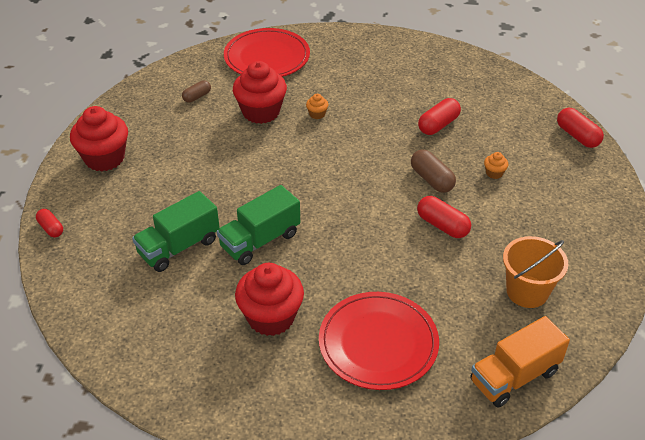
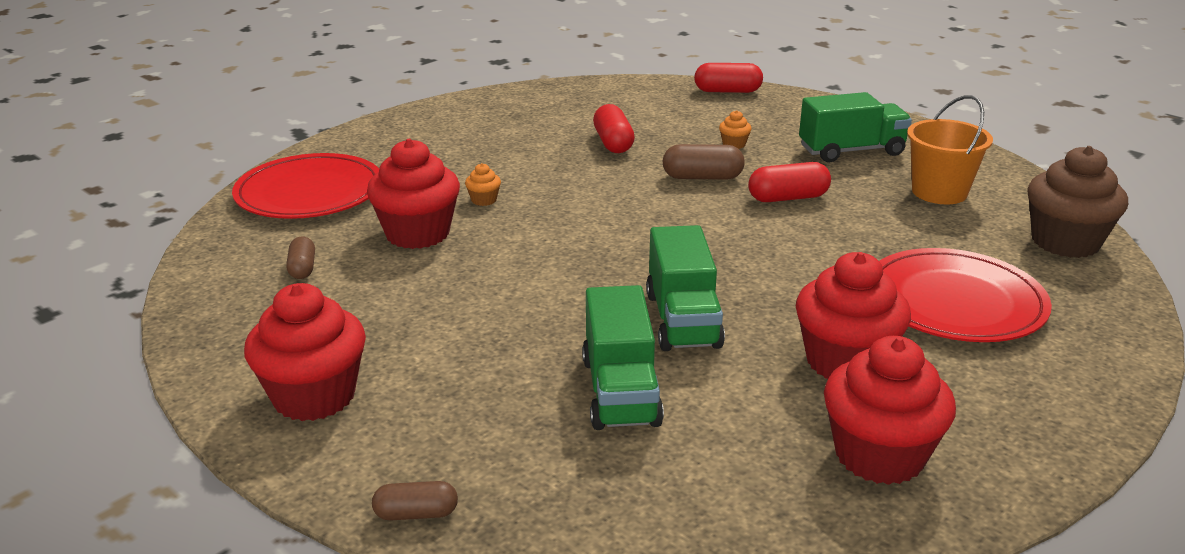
camera: 55 degrees left, 15 degrees down
(51, 228) = (416, 514): red capsule -> brown capsule
(194, 359) = (879, 455): none -> red cupcake
(514, 376) = (1065, 242): orange truck -> brown cupcake
(546, 228) = (851, 151): none -> green truck

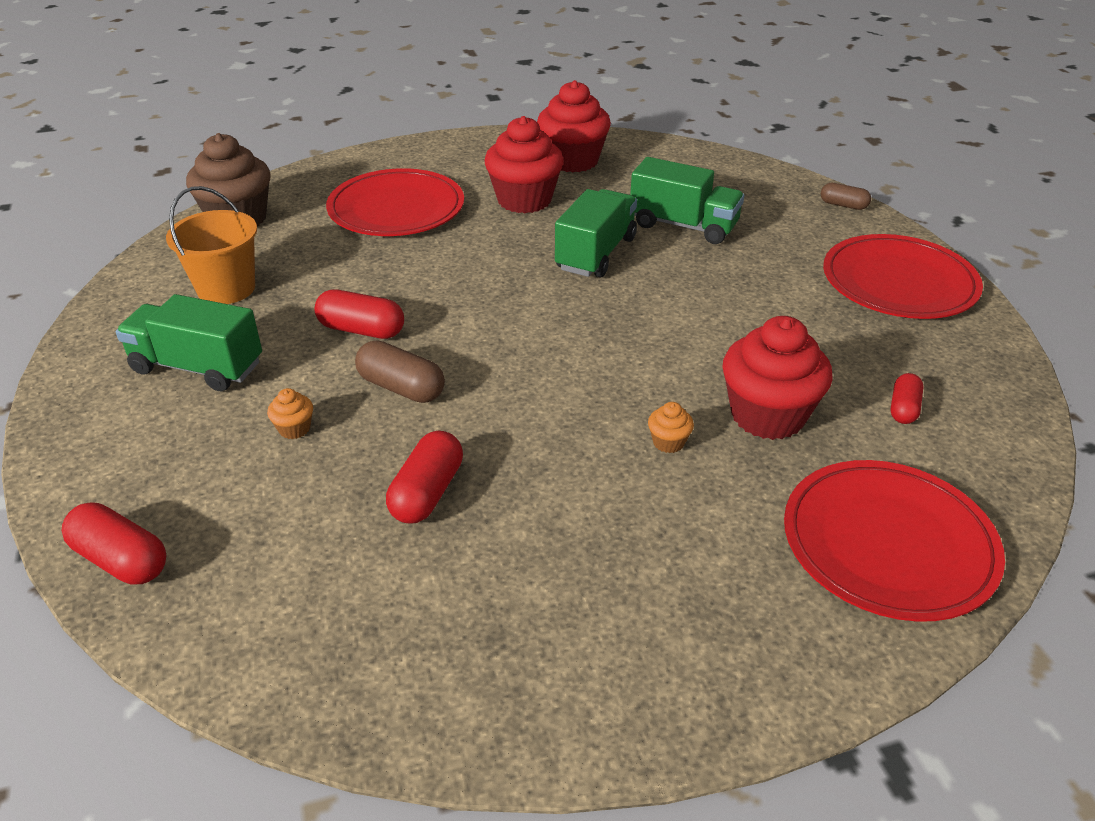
camera: 150 degrees left, 10 degrees up
(302, 268) = (903, 408): brown capsule -> red capsule
(314, 396) = (899, 282): red cupcake -> red plate
(620, 391) = (683, 225): green truck -> green truck turned 90 degrees clockwise

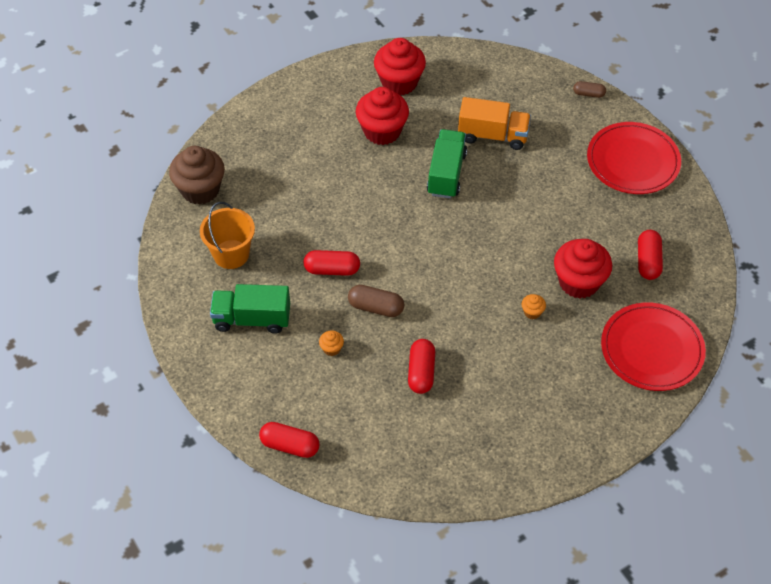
camera: 15 degrees left, 15 degrees up
(396, 208) = (301, 157): red plate -> none
(683, 225) = (492, 135): green truck -> orange truck
(903, 408) = (648, 261): red capsule -> red capsule, size x1.56

